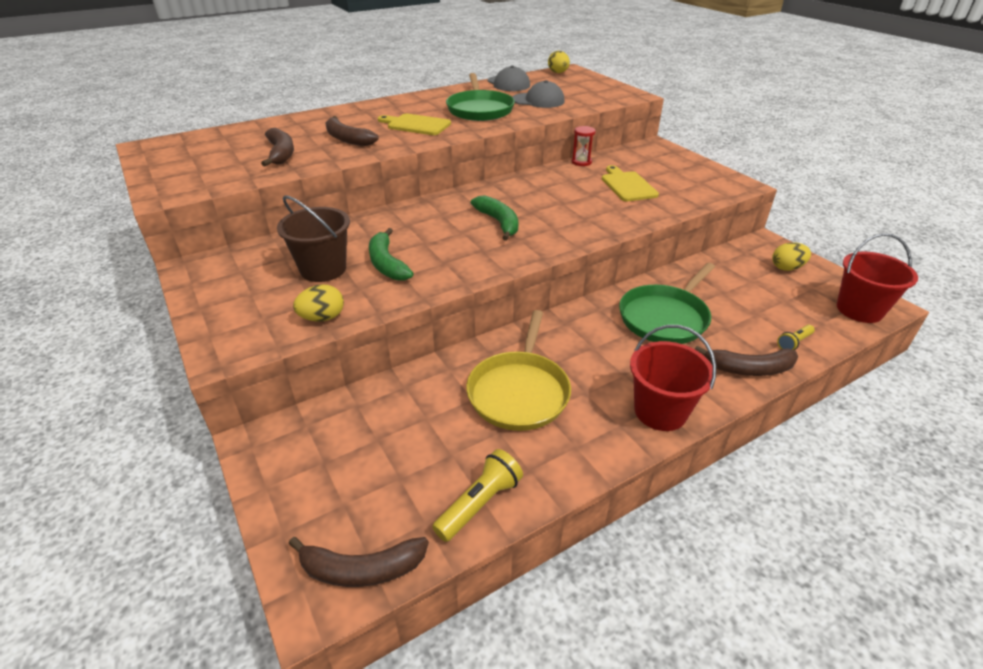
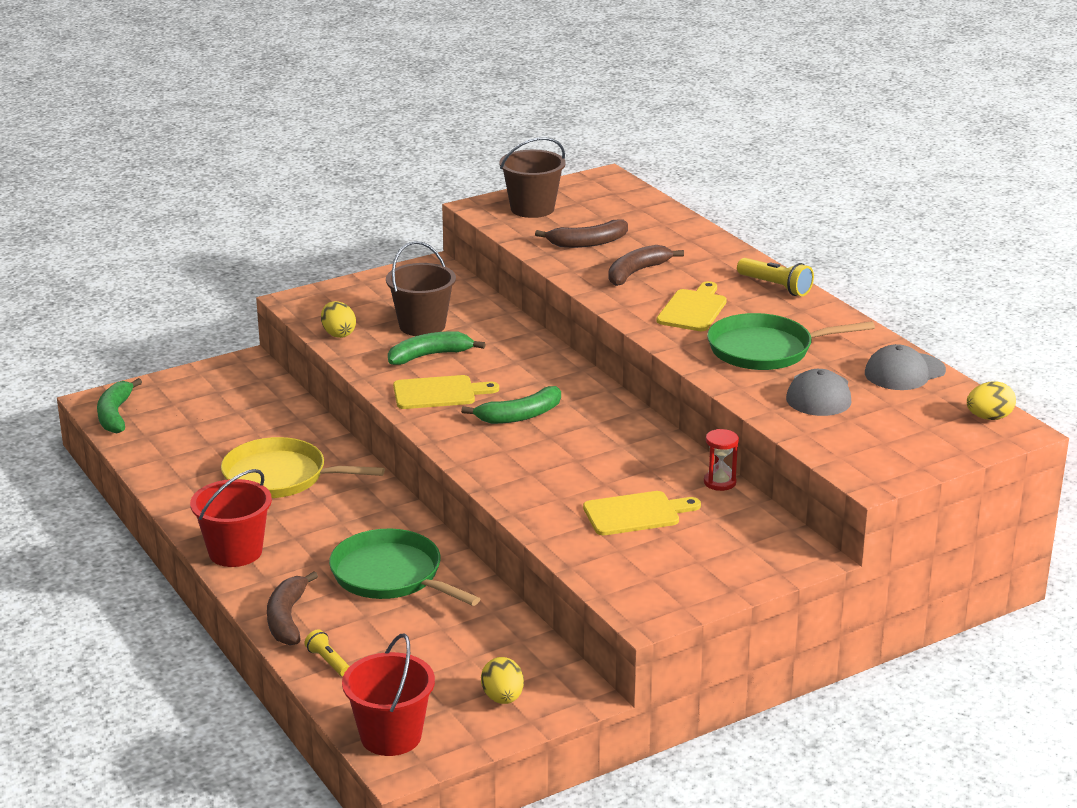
camera: 90 degrees right, 10 degrees down
(189, 174) = (532, 209): none -> brown bucket
(361, 569) = (115, 415): brown banana -> green banana
(459, 257) = (439, 393): none -> yellow cutting board
(480, 504) = (155, 457): yellow flashlight -> yellow flashlight (775, 287)

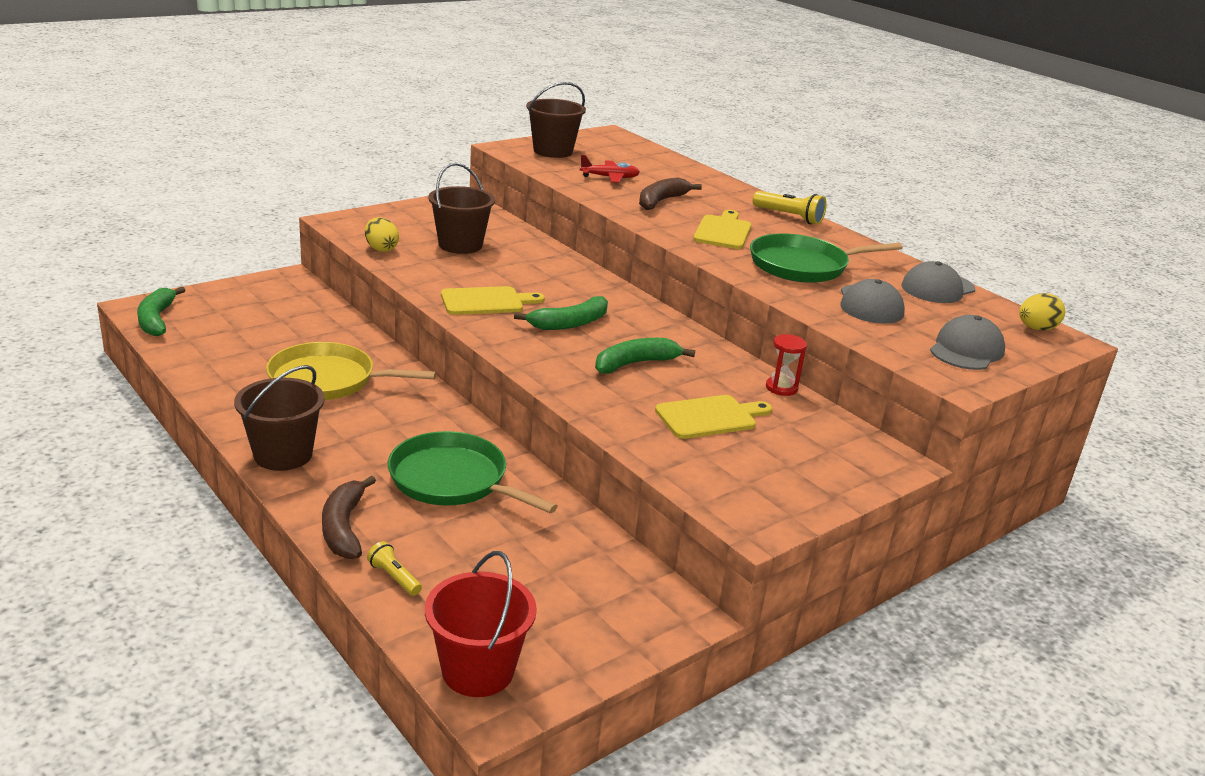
camera: 10 degrees left, 0 degrees up
(235, 552) = (283, 455): red bucket -> brown bucket
(429, 356) = (472, 270): green banana -> green banana (635, 364)
(502, 698) = (598, 619): yellow egg -> none
(588, 243) = (610, 178): brown banana -> red plane
(897, 444) = (966, 350): none -> grey cap

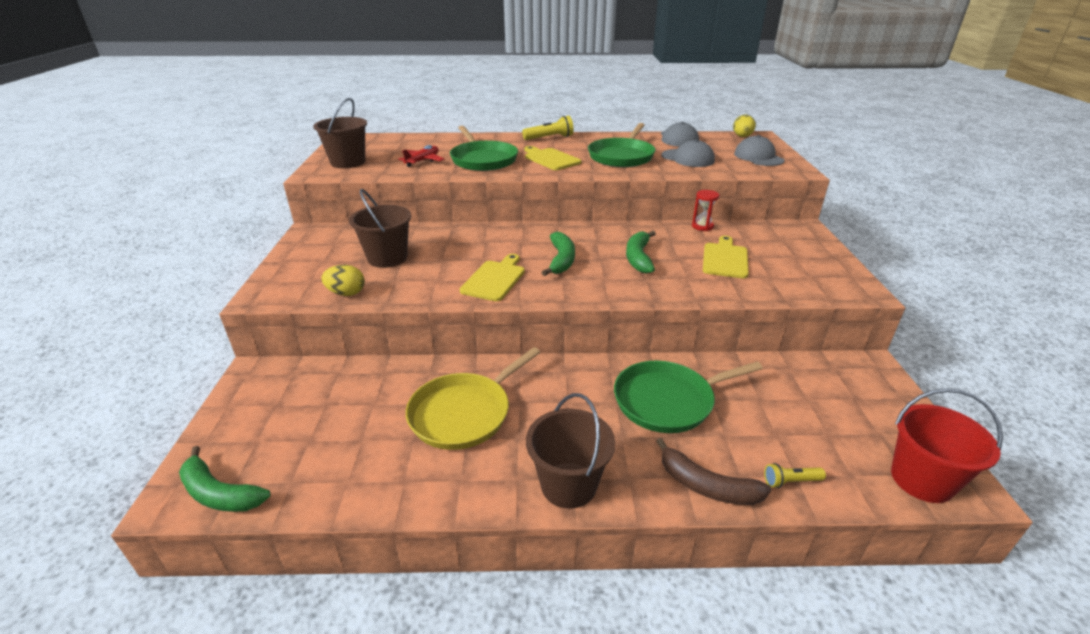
camera: 50 degrees left, 5 degrees up
(661, 201) = (483, 159): brown banana -> green pan

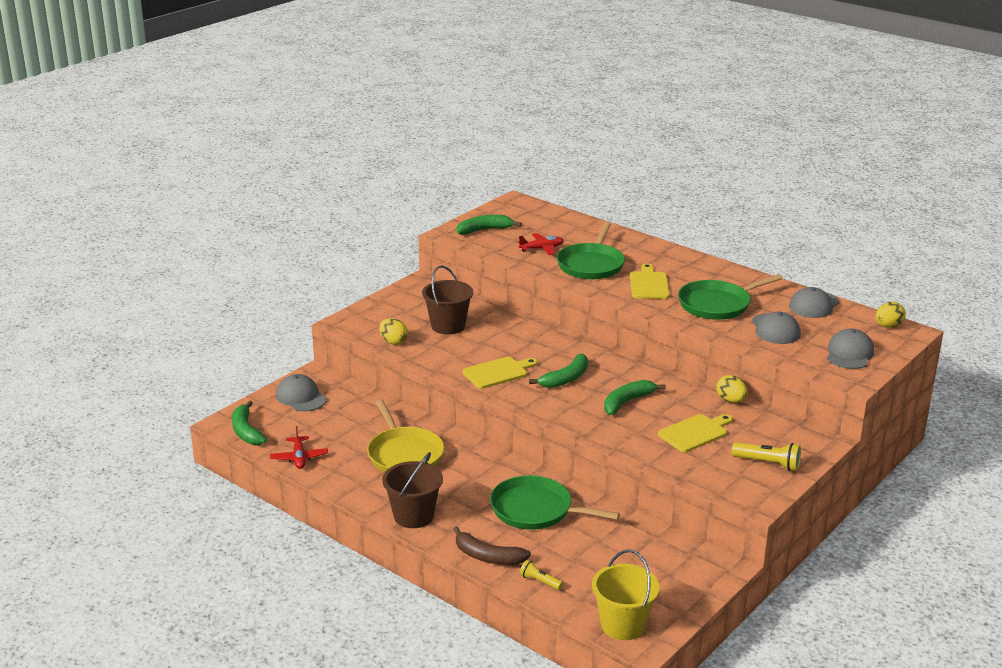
camera: 40 degrees right, 5 degrees down
(261, 407) = (301, 397): none -> grey cap
(338, 490) = (299, 458): none -> red plane
(348, 162) = (484, 230): brown bucket -> green banana
(464, 413) = (404, 454): yellow pan -> yellow pan turned 105 degrees counterclockwise
(549, 138) = (688, 260): yellow flashlight -> yellow flashlight (768, 463)
(702, 226) = (730, 400): red hourglass -> yellow egg
(707, 486) = (487, 556): brown banana -> brown banana turned 45 degrees counterclockwise
(921, 480) = (623, 625): red bucket -> yellow bucket

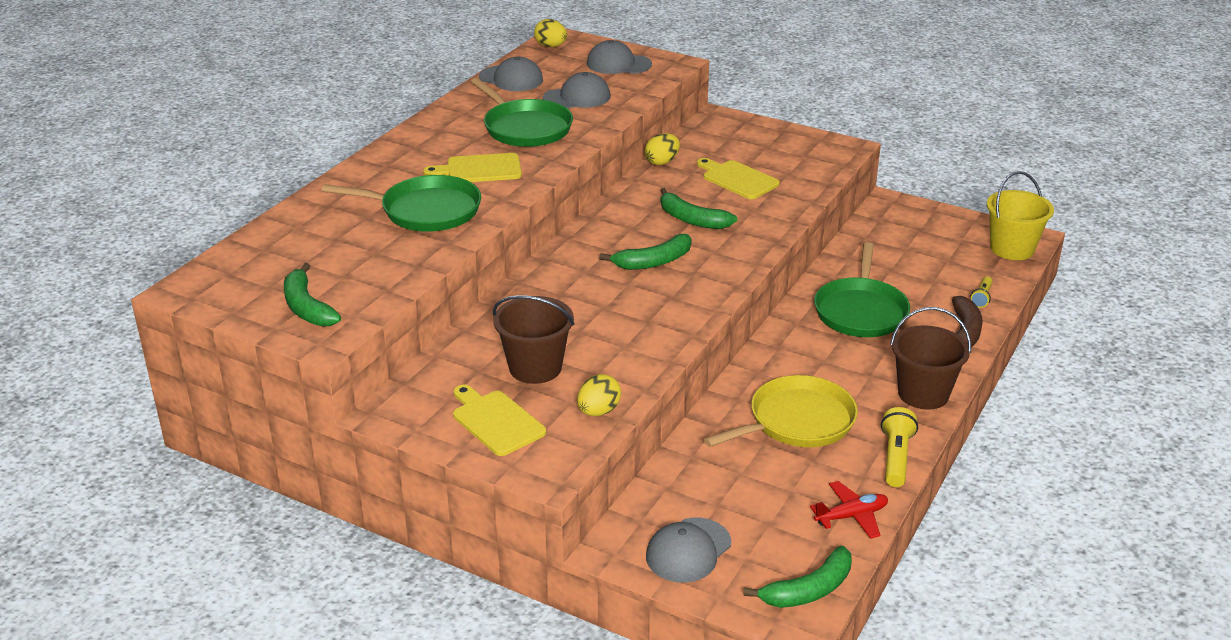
camera: 100 degrees left, 5 degrees up
(498, 372) = (657, 311): yellow cutting board -> yellow cutting board (496, 421)
(542, 249) = (376, 251): red plane -> none
(565, 378) = (653, 262): green banana -> green banana turned 120 degrees clockwise
(768, 463) = (776, 142): yellow flashlight -> yellow flashlight (896, 458)

